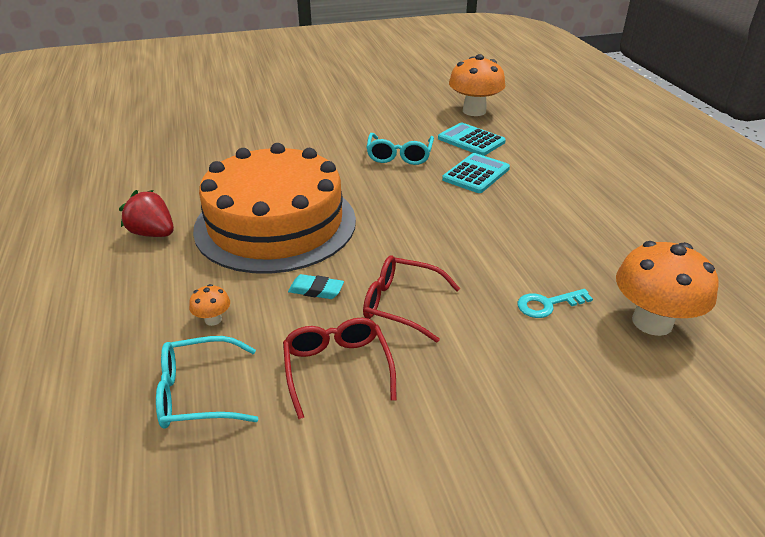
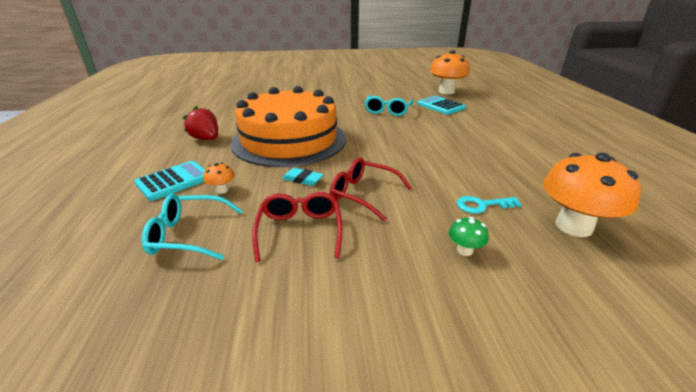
camera: 10 degrees right, 5 degrees down
(476, 174) = (440, 123): turquoise calculator -> turquoise calculator (174, 181)
(536, 370) = (464, 250): none -> green mushroom

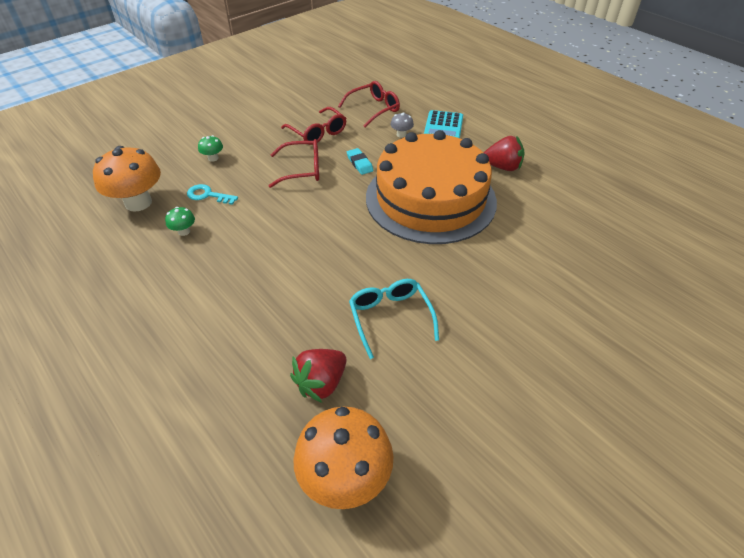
camera: 145 degrees right, 15 degrees up
(188, 235) = (374, 109): turquoise glasses -> red glasses
(222, 190) = (401, 134): orange mushroom -> grey mushroom
(302, 179) = (359, 163): turquoise eraser -> turquoise eraser turned 75 degrees clockwise
(440, 106) = (321, 383): turquoise calculator -> red strawberry
(482, 205) = (208, 195): turquoise key -> turquoise key turned 120 degrees counterclockwise
(513, 182) = (184, 231): none -> green mushroom

